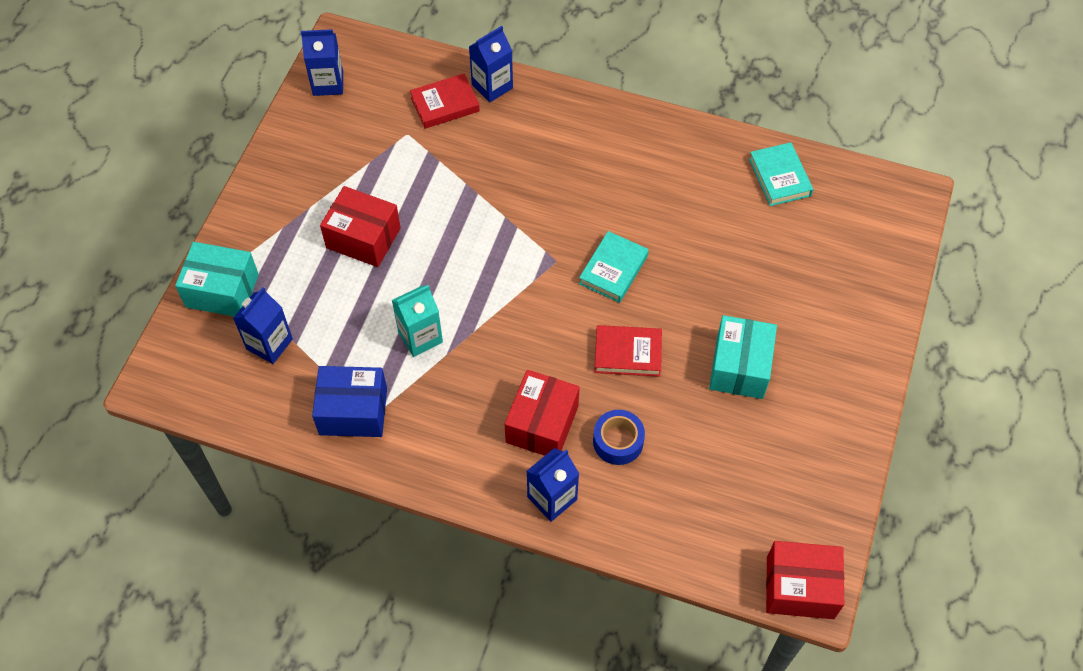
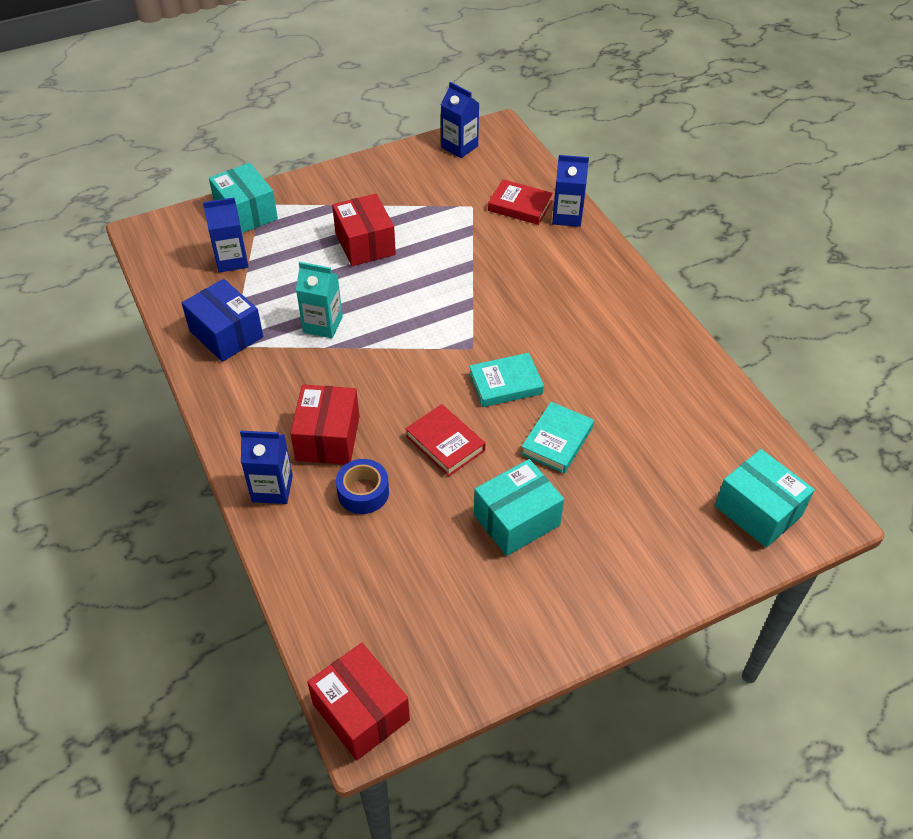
camera: 45 degrees right, 10 degrees down
(542, 424) = (328, 438): red box -> red box turned 60 degrees counterclockwise
(779, 177) = (718, 420): turquoise book -> turquoise book (557, 441)
(871, 226) = (758, 511): none -> turquoise box

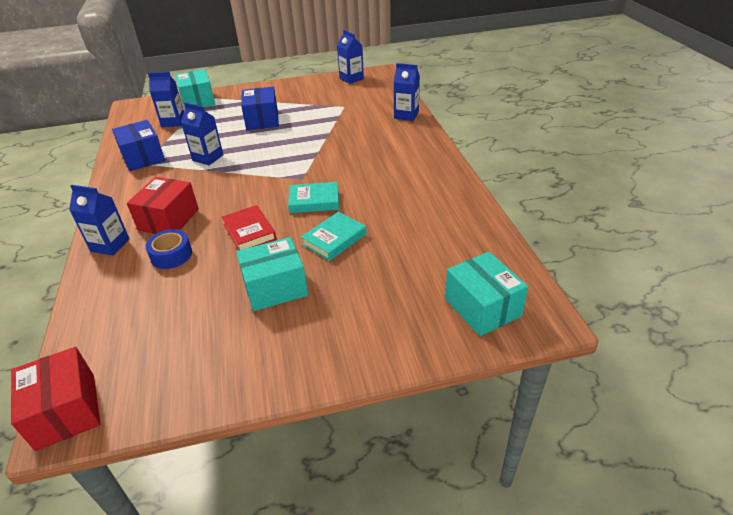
camera: 15 degrees right, 10 degrees down
(323, 325) = (208, 158): turquoise carton -> blue carton
(365, 244) = (262, 120): red box -> blue box
(520, 206) = (376, 108): red book -> none

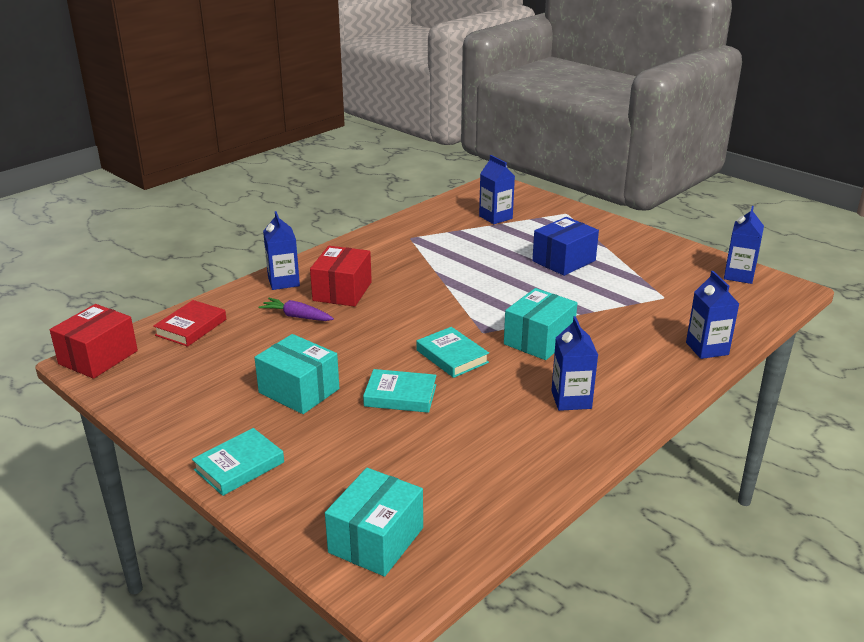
camera: 55 degrees right, 10 degrees down
(143, 157) = (419, 233): blue box -> none
(169, 220) = (342, 291): red box -> red box turned 60 degrees counterclockwise
(171, 255) = (296, 316): blue tape -> purple carrot
(198, 101) = (551, 210): turquoise box -> turquoise box (539, 340)
(208, 158) = (457, 264): blue carton -> blue carton (571, 400)
(249, 232) = (365, 341): red book -> red book (191, 327)
(340, 354) = (239, 466): none -> turquoise book

